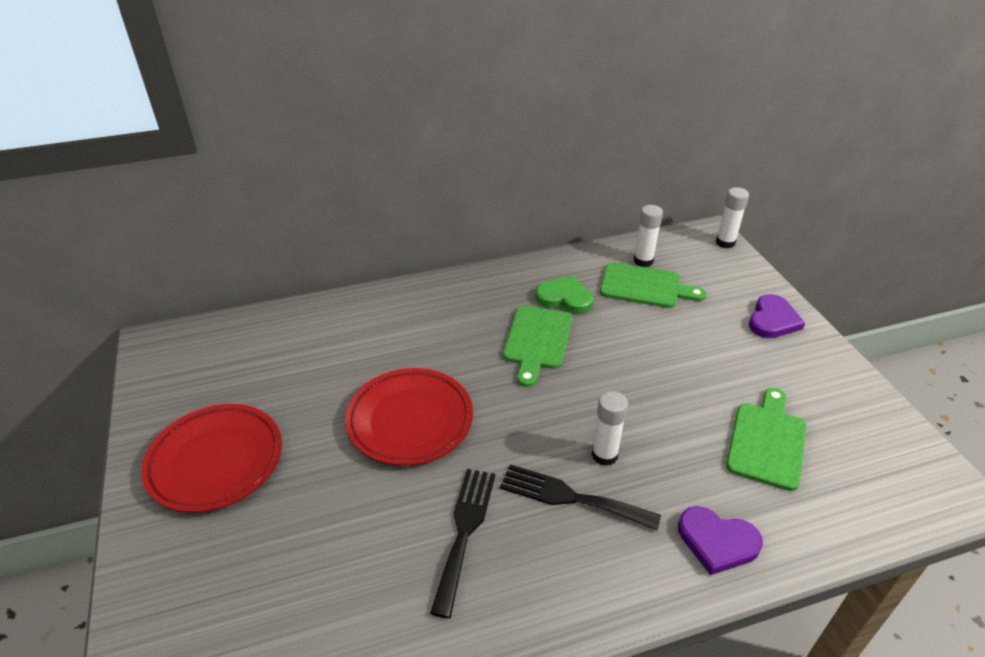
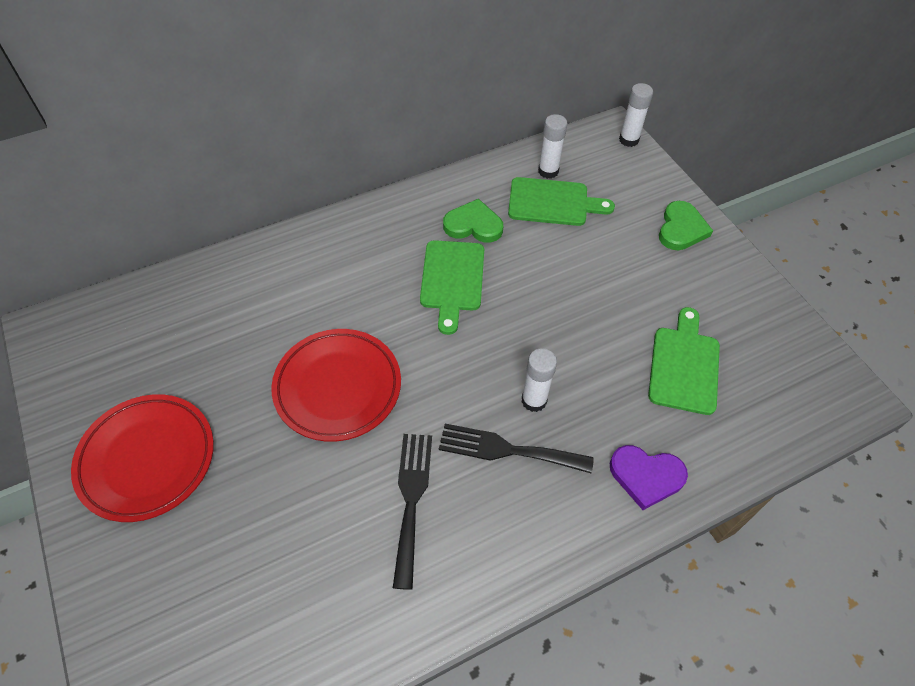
camera: 10 degrees left, 15 degrees up
(772, 320) = (681, 229): purple heart -> green heart

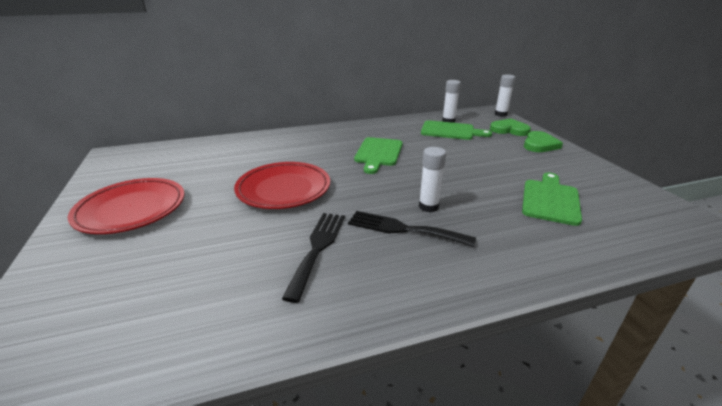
camera: 10 degrees right, 25 degrees down
(473, 225) = (397, 135): green heart -> green heart (509, 130)
(646, 476) = (524, 254): purple heart -> none

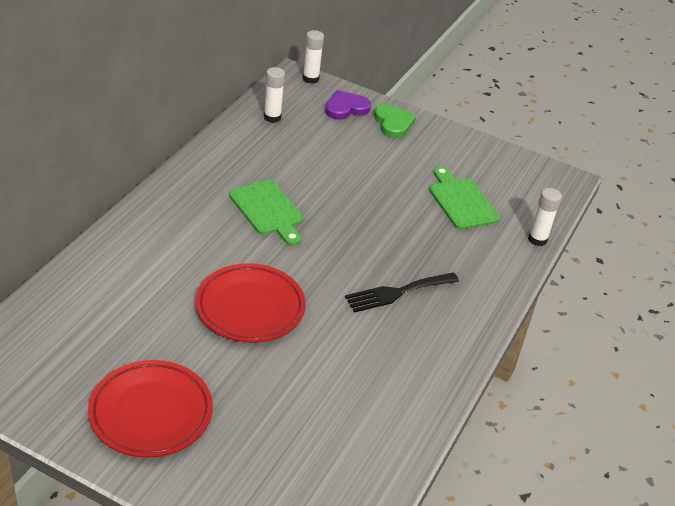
camera: 50 degrees left, 10 degrees up
(318, 248) = (363, 347): black fork -> none
(428, 206) = (389, 258): white glue stick -> white glue stick (537, 239)
(450, 131) = (294, 136): green cutting board -> none
(509, 130) = (346, 108): green heart -> purple heart

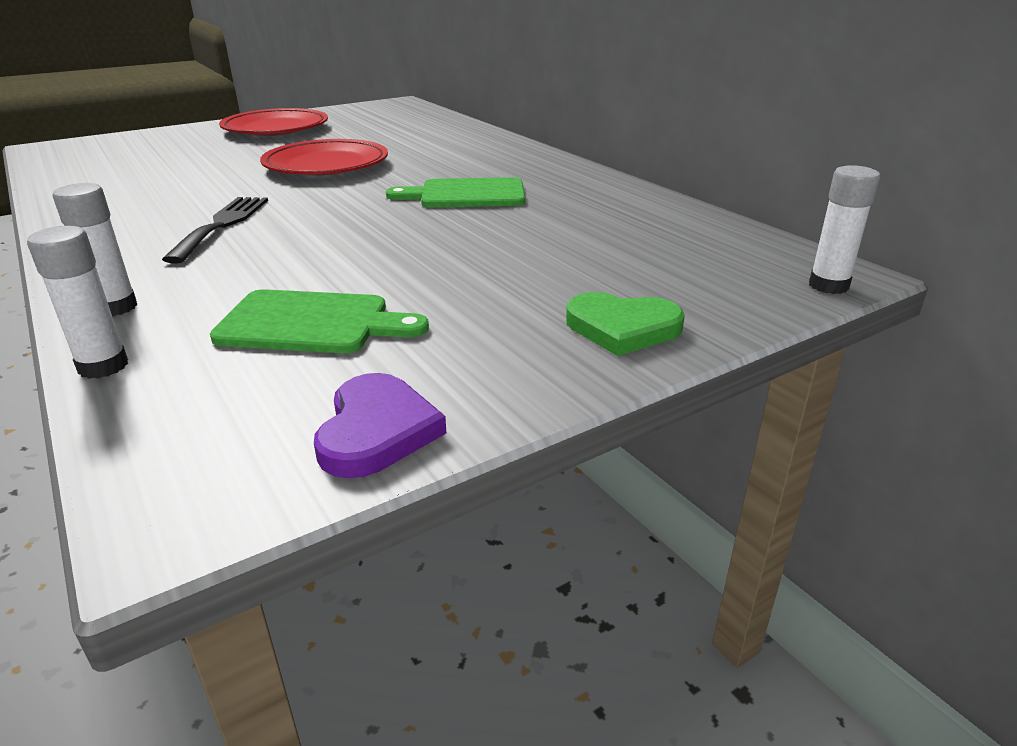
camera: 125 degrees right, 10 degrees down
(272, 117) = (692, 232): white glue stick -> white glue stick (116, 307)
(346, 108) = (702, 294): purple heart -> purple heart (376, 431)

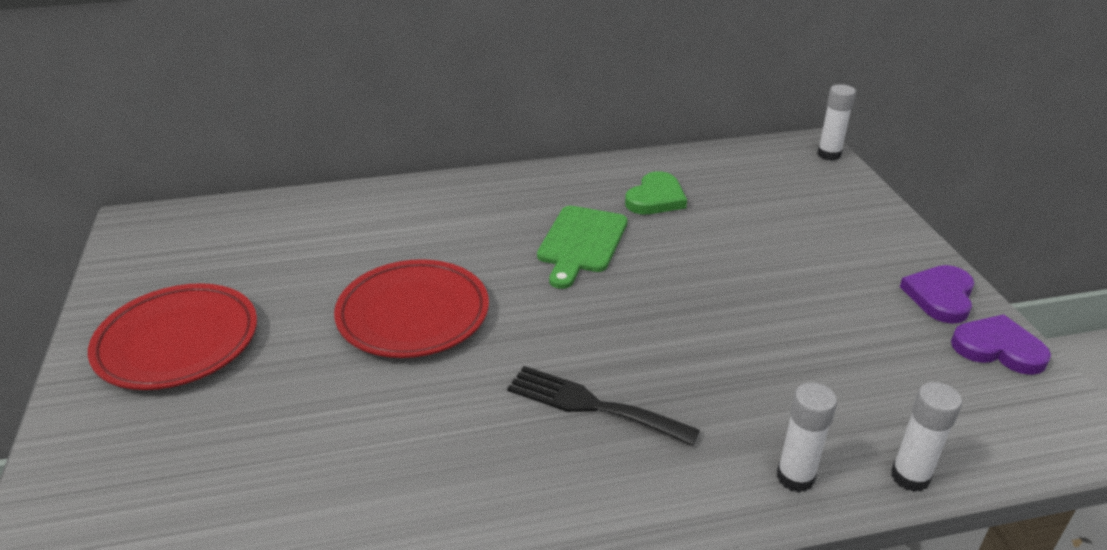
camera: 70 degrees left, 5 degrees up
(312, 323) = (848, 361): green cutting board -> none
(493, 381) = (940, 296): none -> purple heart
(622, 328) = (875, 236): green heart -> green heart (655, 198)

